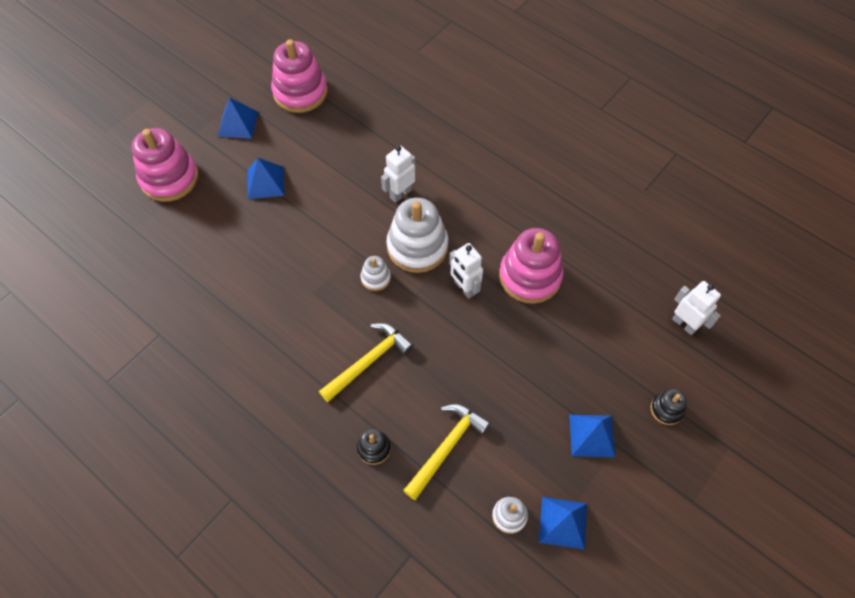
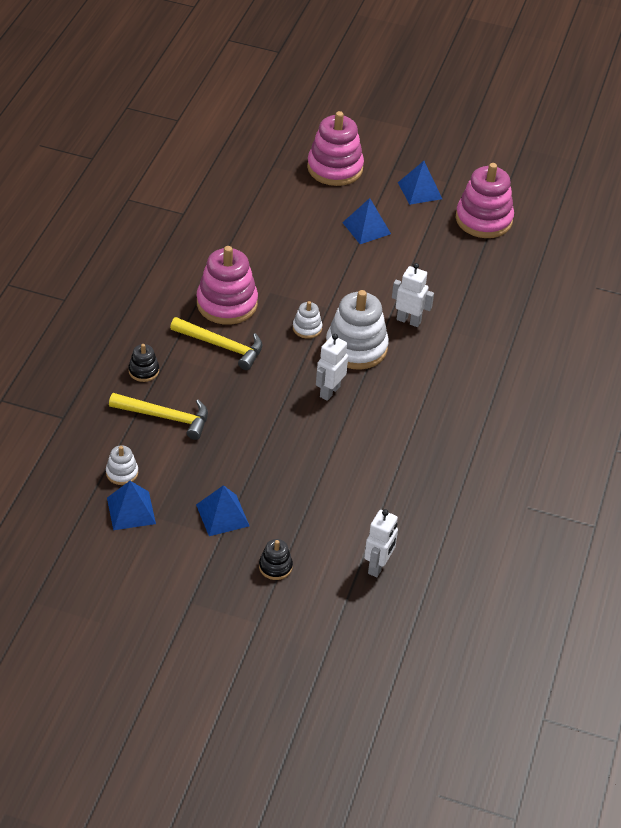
camera: 65 degrees right, 15 degrees down
(530, 276) = (368, 436): pink stacking toy -> pink stacking toy (227, 303)

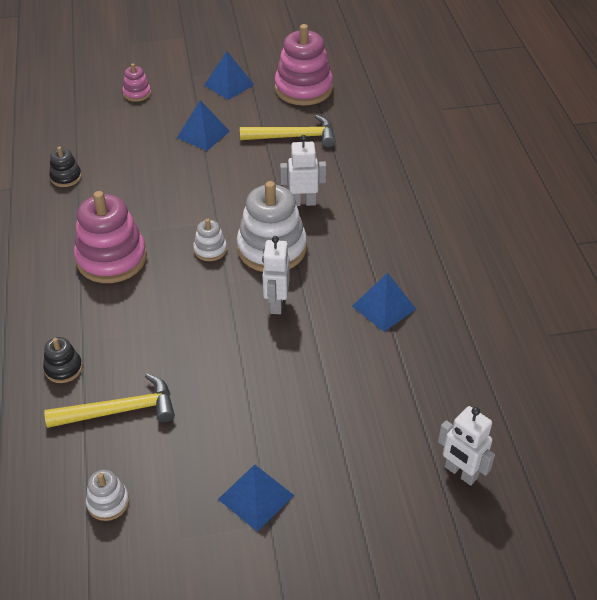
camera: 25 degrees left, 0 degrees up
(131, 510) = (146, 545): blue pyramid -> blue pyramid (383, 307)
(222, 346) = (134, 304): yellow hammer -> yellow hammer (294, 137)
(275, 566) = (355, 531): black stacking toy -> black stacking toy (66, 177)
(335, 168) = (137, 93): pink stacking toy -> pink stacking toy, size x0.48
(378, 566) = (460, 473): white robot -> white robot turned 135 degrees clockwise

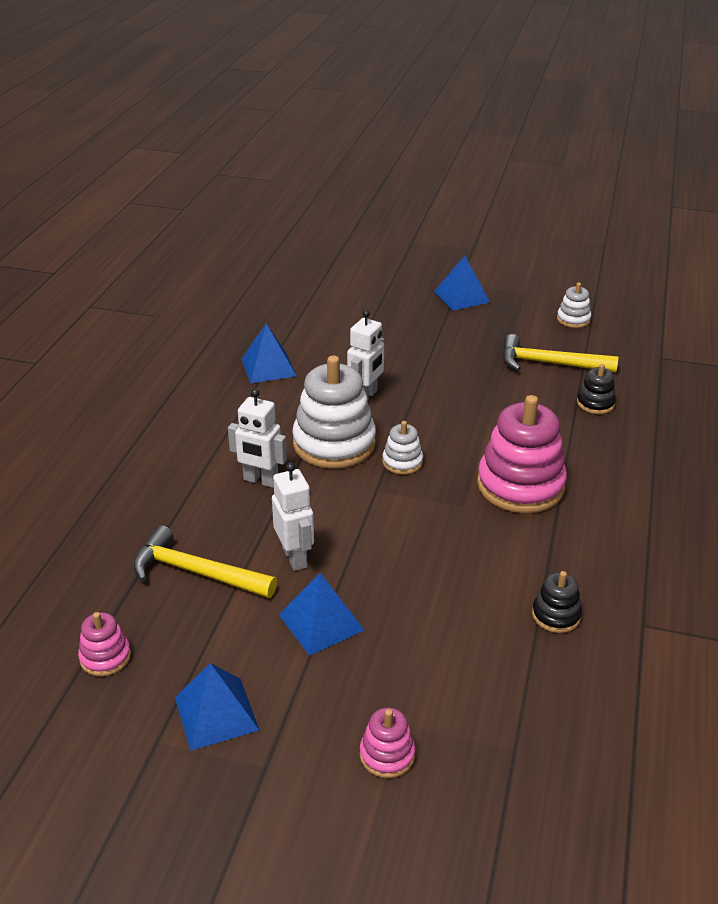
camera: 155 degrees left, 10 degrees down
(303, 89) = (105, 657): pink stacking toy -> pink stacking toy, size x0.48
(460, 473) = (309, 273): white robot -> white robot (295, 557)

